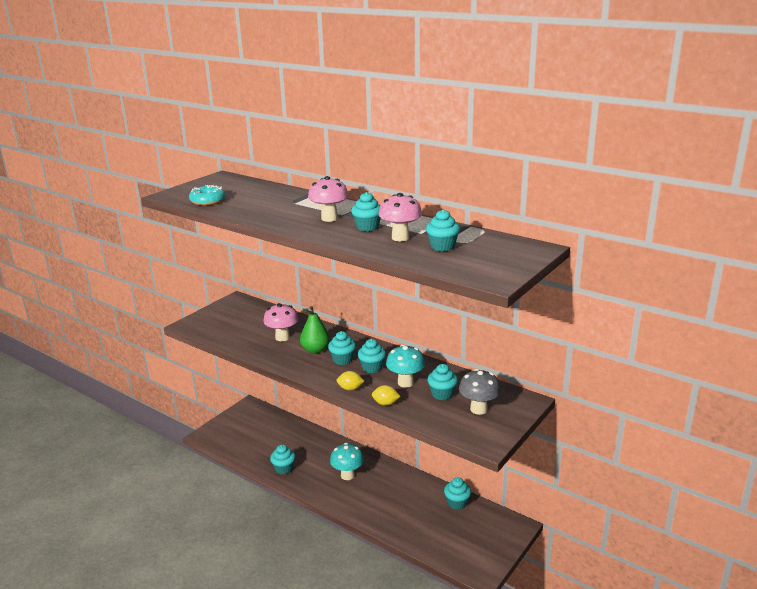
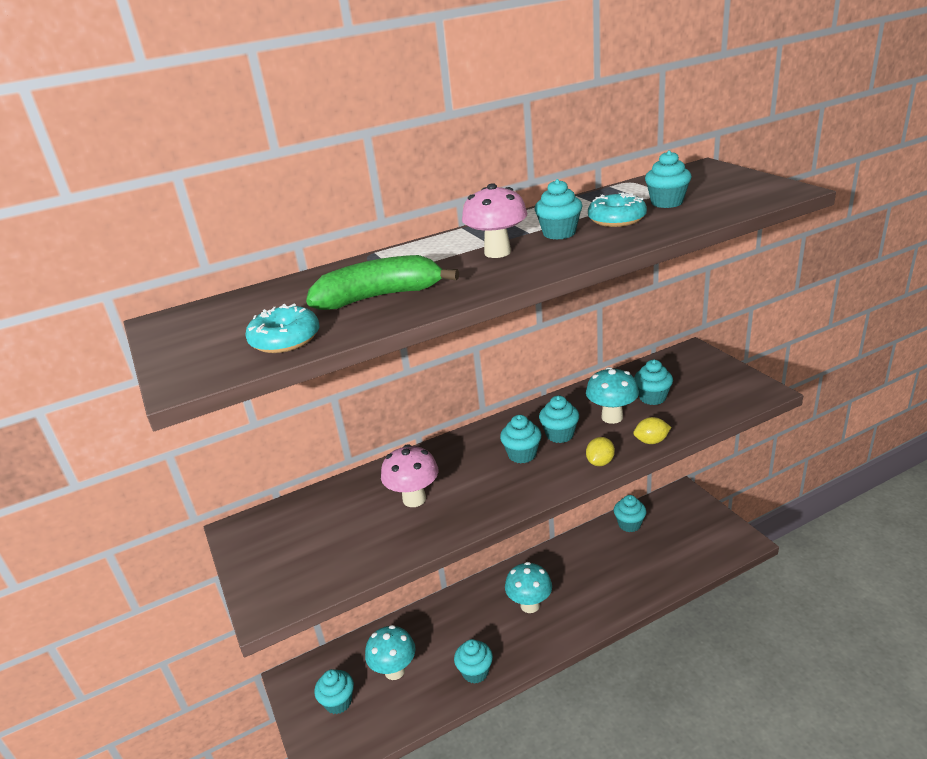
camera: 60 degrees left, 5 degrees up
(242, 426) = (338, 702): none -> turquoise cupcake
(259, 207) = (379, 297): none -> green banana
(270, 438) = (394, 671): none -> turquoise mushroom
(315, 350) = (477, 473): green pear -> none
(385, 403) = (651, 441): yellow lemon -> yellow lemon turned 45 degrees clockwise
(400, 238) = (617, 219): pink mushroom -> turquoise donut
(478, 409) = (696, 382): grey mushroom -> none

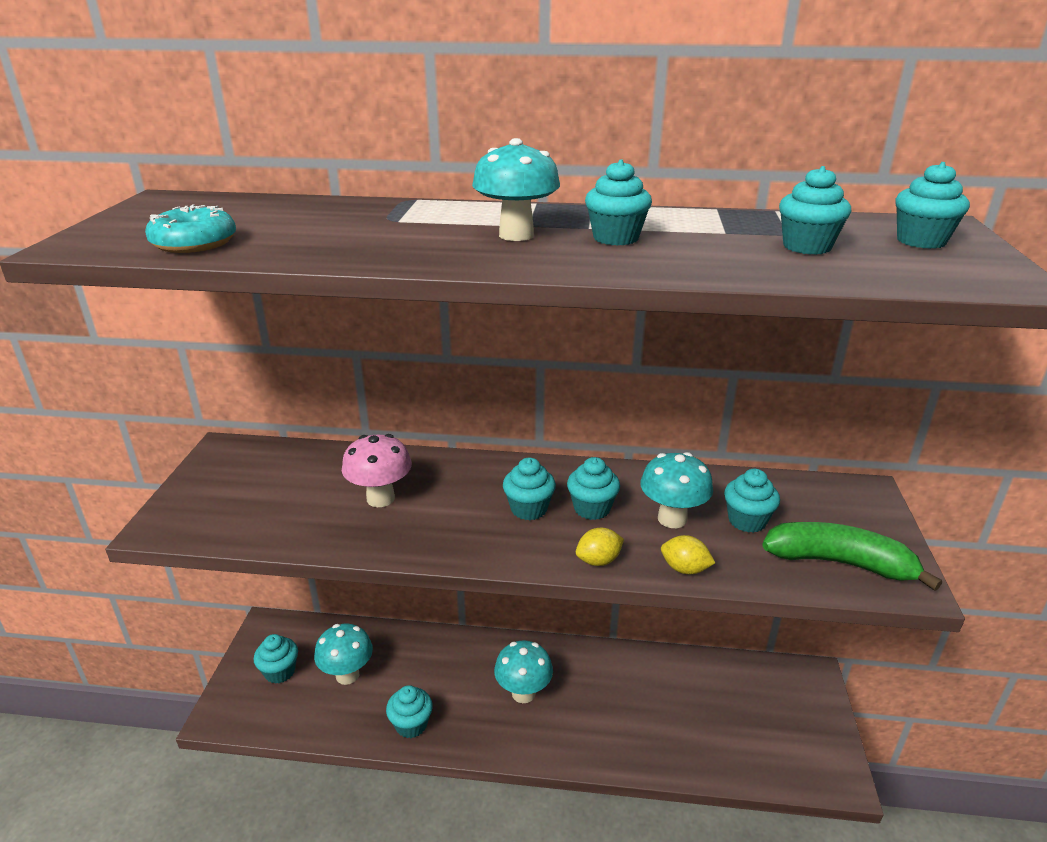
camera: 30 degrees right, 0 degrees up
(379, 297) = (334, 236): green banana -> green banana (840, 563)
(497, 252) = (516, 235): pink mushroom -> turquoise mushroom
(617, 219) = (708, 245): turquoise donut -> none
(629, 524) = (711, 673): turquoise cupcake -> turquoise cupcake (921, 241)

